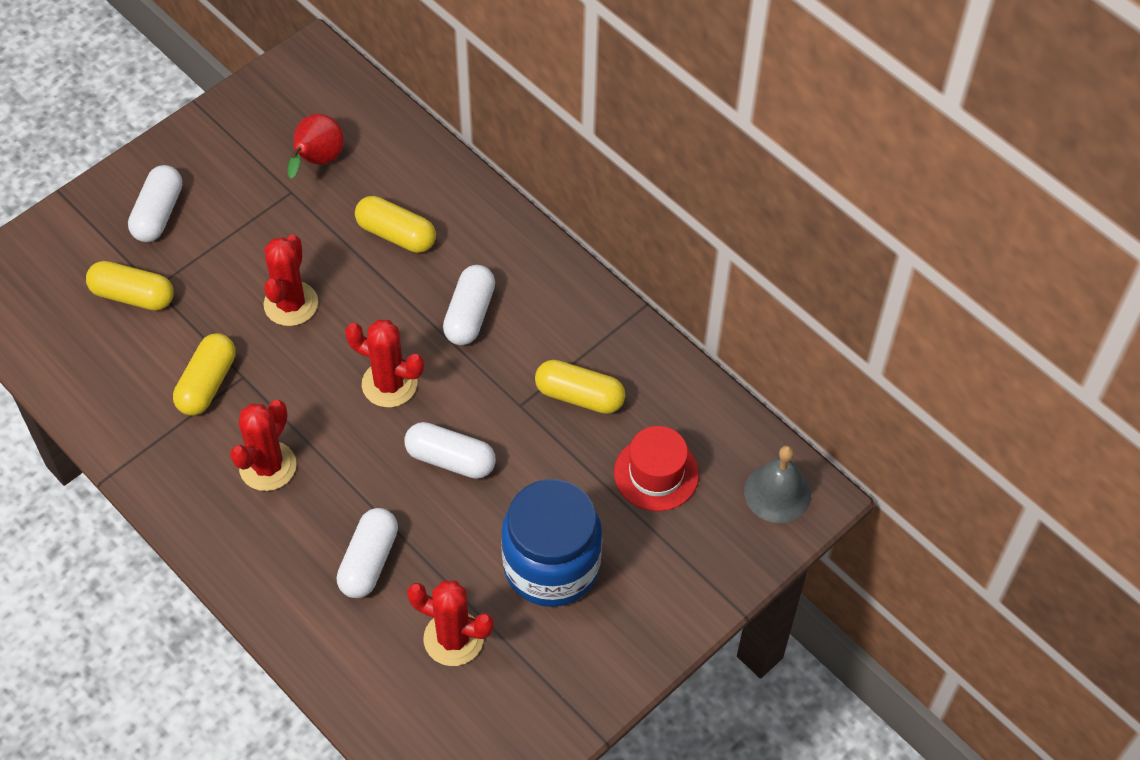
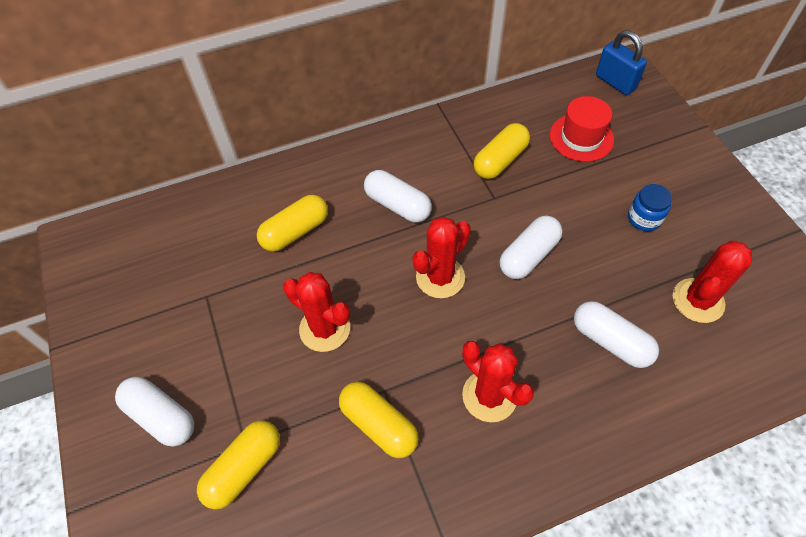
camera: 65 degrees left, 0 degrees up
(317, 161) = (187, 267): red pear -> none
(551, 565) = (644, 218): blue jar -> blue jar, size x0.44
(777, 492) = (615, 82): grey bell -> blue padlock

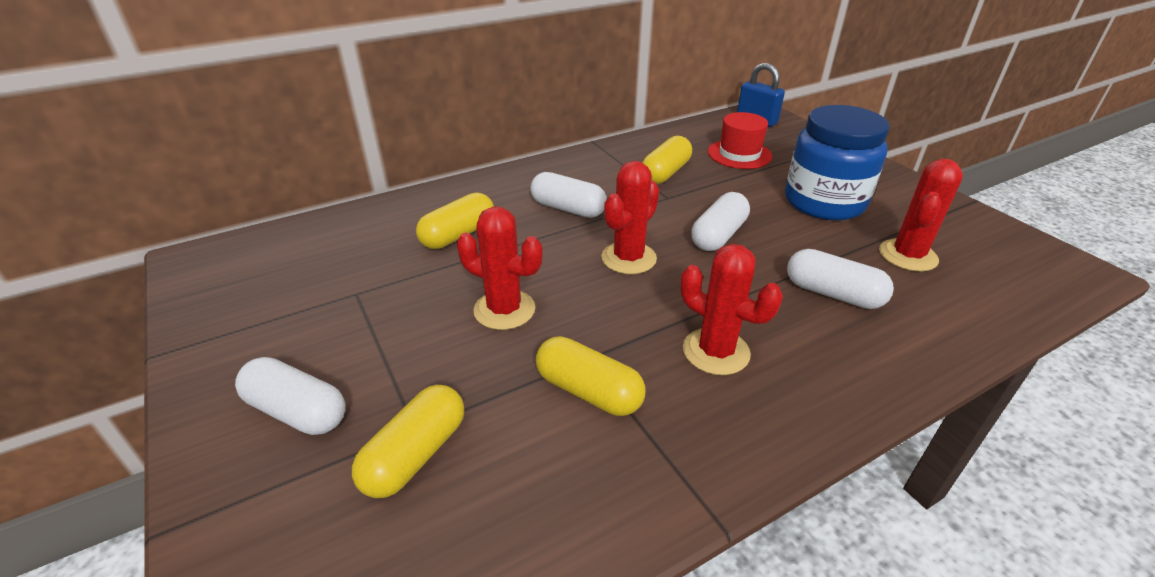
camera: 10 degrees left, 20 degrees down
(644, 218) = (824, 202): blue jar -> blue jar, size x2.26

